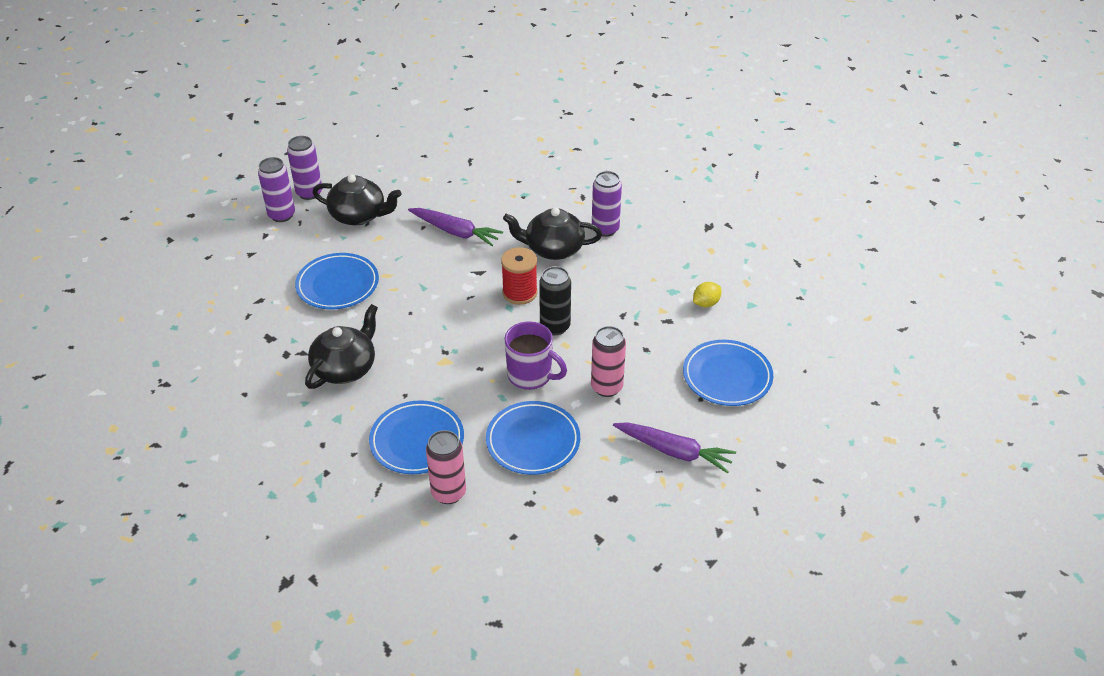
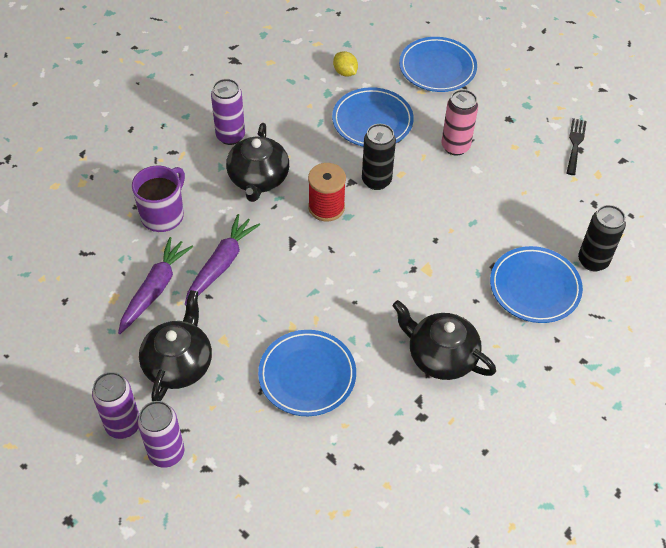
camera: 90 degrees left, 10 degrees up
(448, 493) = (593, 261): pink can -> black can
(531, 375) = (443, 200): purple mug -> purple mug (163, 215)
(533, 441) = (525, 200): blue plate -> blue plate (372, 121)
(621, 494) = (575, 144): none -> black fork
(674, 451) = (525, 108): purple carrot -> purple carrot (155, 289)

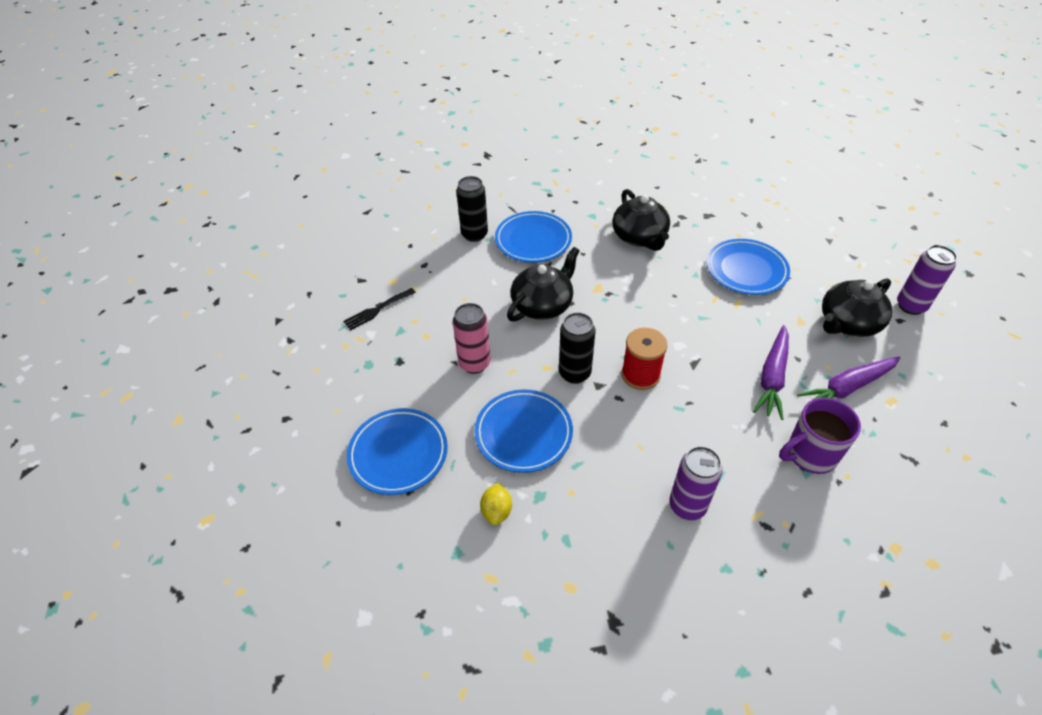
camera: 140 degrees left, 5 degrees down
(166, 453) = (880, 276): purple can -> none
(221, 264) = (772, 377): purple carrot -> purple carrot turned 45 degrees counterclockwise
(258, 179) = (687, 438): black teapot -> black teapot (543, 305)

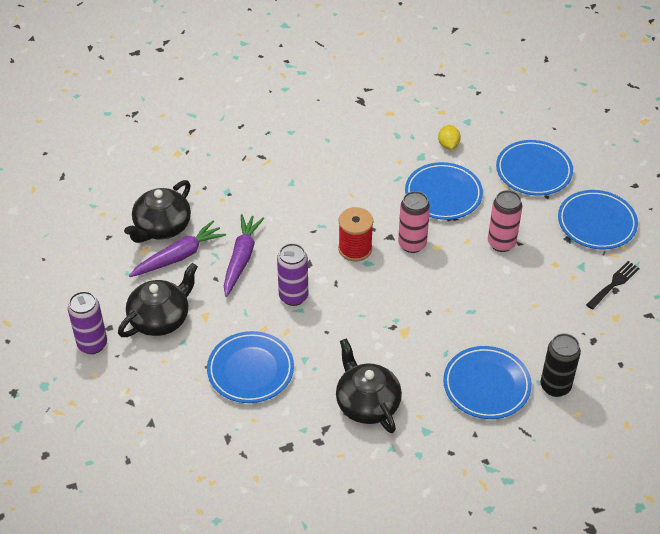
camera: 170 degrees right, 0 degrees up
(358, 375) = (596, 223): none -> blue plate
(543, 305) = (455, 306): black teapot -> black teapot (162, 227)
(574, 373) = (412, 244): black can -> pink can
(687, 506) = (316, 161): purple can -> purple can (293, 296)
(809, 454) = (222, 203): purple mug -> none

